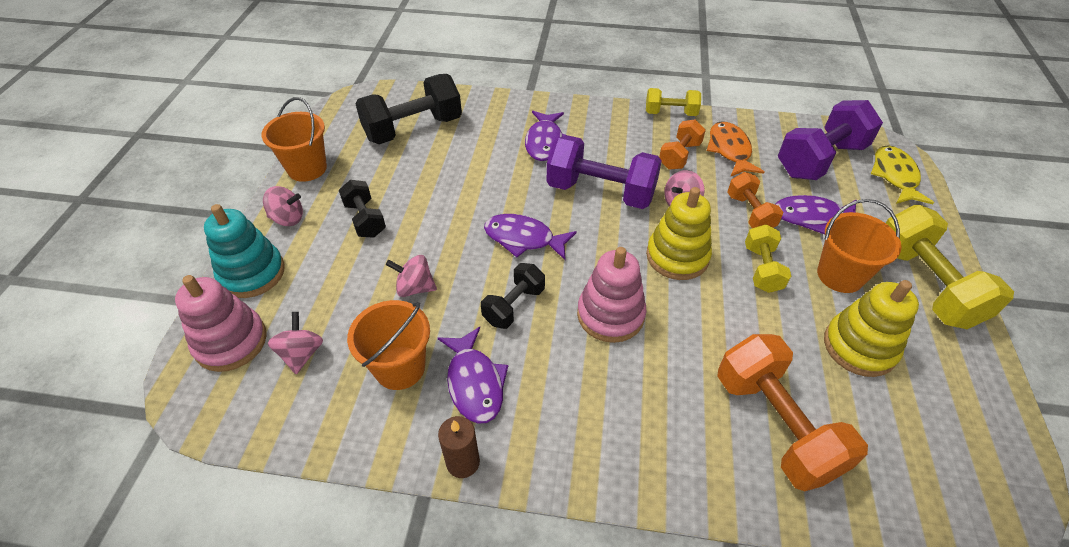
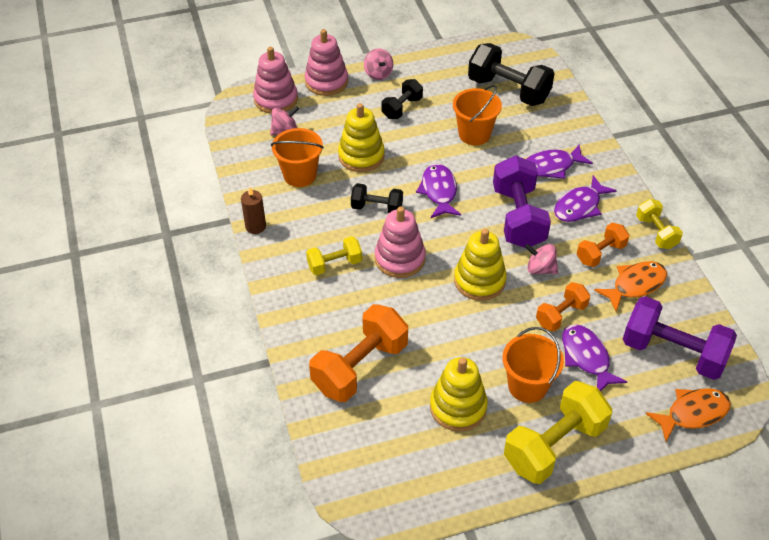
camera: 65 degrees right, 0 degrees up
(252, 273) = (326, 82): turquoise stacking toy -> pink stacking toy
(307, 168) = (428, 59): orange bucket -> orange bucket (474, 134)
(415, 288) = (361, 156): pink spinning top -> yellow stacking toy
(474, 382) = (308, 211): purple fish -> purple fish (579, 206)
(679, 155) = (600, 253): orange dumbbell -> orange dumbbell turned 45 degrees counterclockwise
(762, 269) = (501, 334): yellow dumbbell -> yellow dumbbell (334, 264)
(895, 176) = (692, 413): yellow fish -> orange fish

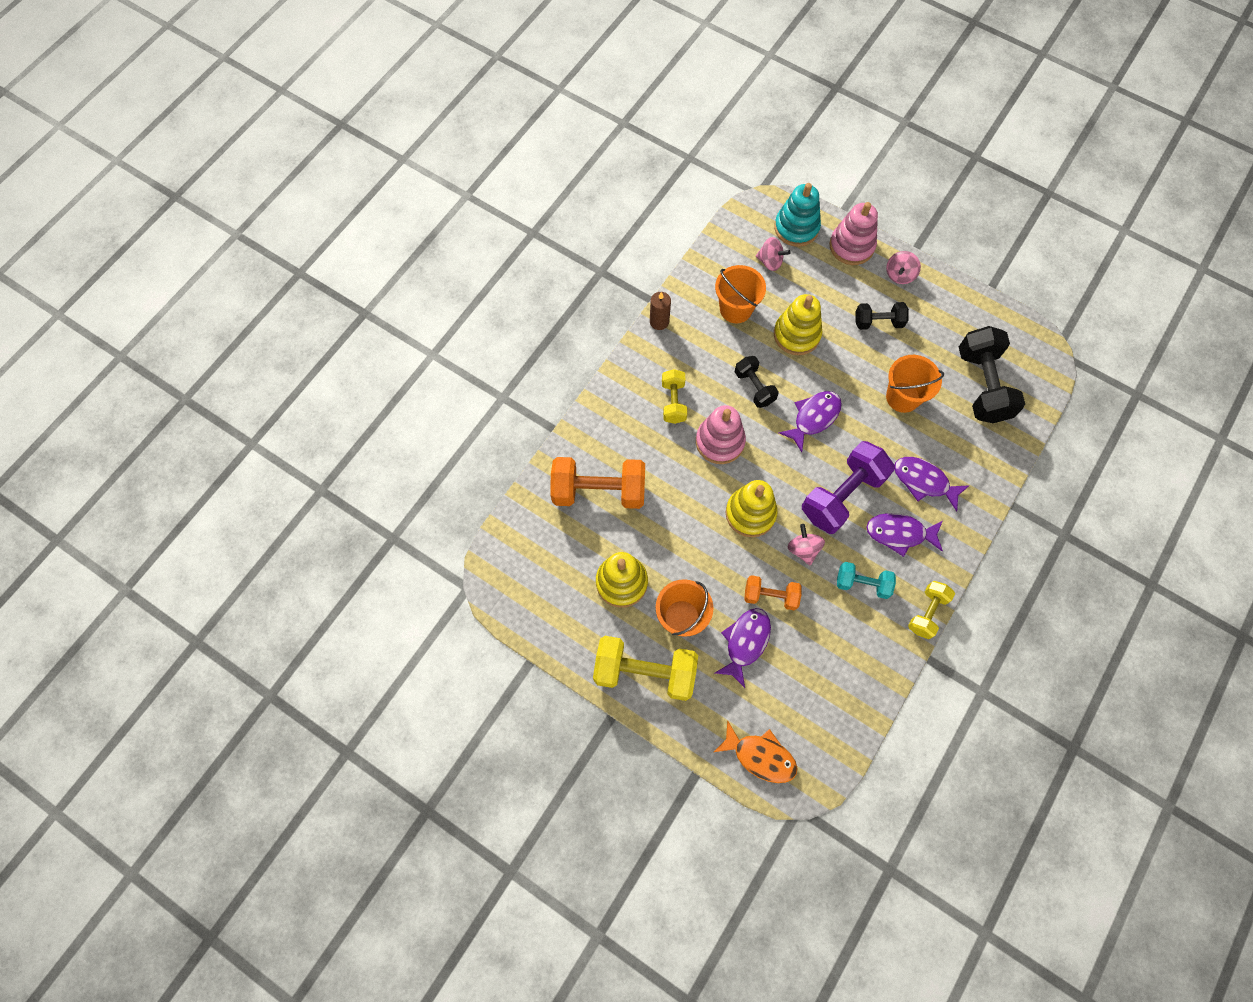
camera: 50 degrees right, 20 degrees up
(276, 99) = (796, 228): pink stacking toy -> turquoise stacking toy
(334, 264) = (673, 402): yellow dumbbell -> yellow dumbbell turned 60 degrees clockwise
(600, 253) = (862, 583): orange dumbbell -> turquoise dumbbell
(635, 285) = (852, 632): orange fish -> none
(673, 352) = (808, 705): purple dumbbell -> none

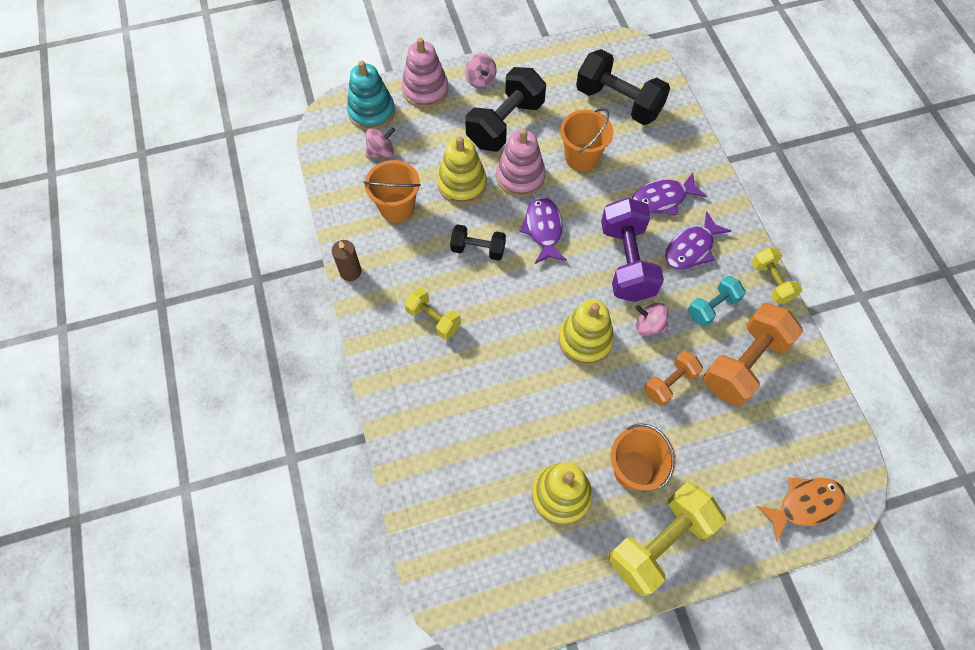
camera: 50 degrees left, 5 degrees down
(599, 491) = (459, 446): orange dumbbell -> orange dumbbell (744, 364)
(720, 442) = (502, 313): pink stacking toy -> pink stacking toy (520, 177)
(745, 642) = (695, 436): purple fish -> none
(878, 322) = (505, 124): black dumbbell -> black dumbbell, size x1.78

